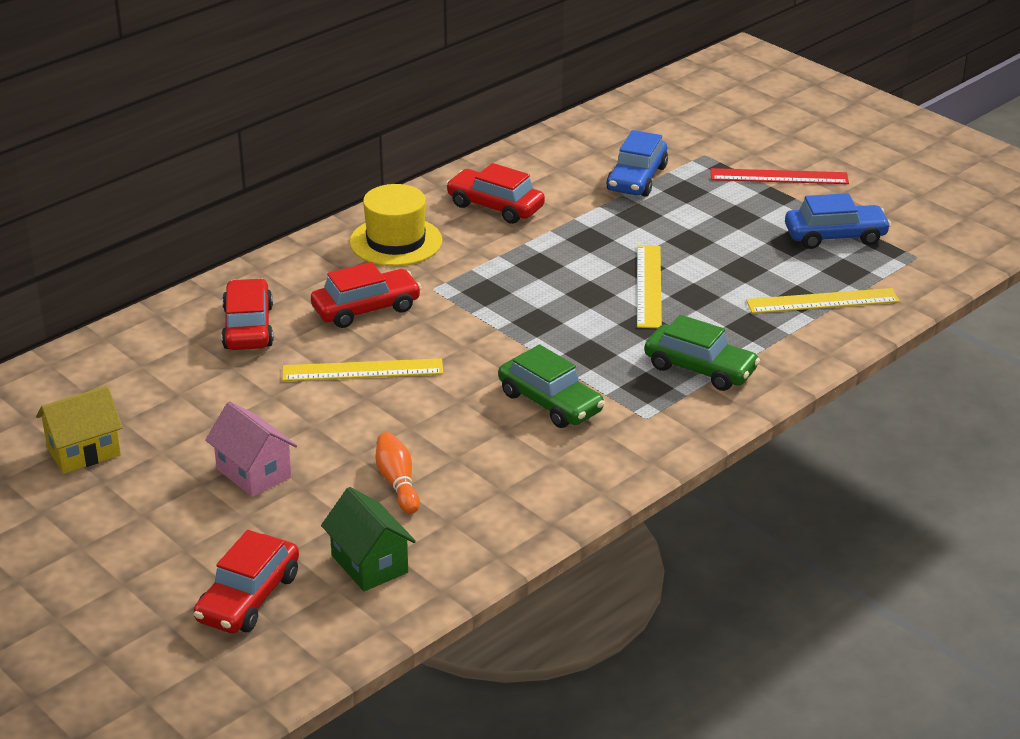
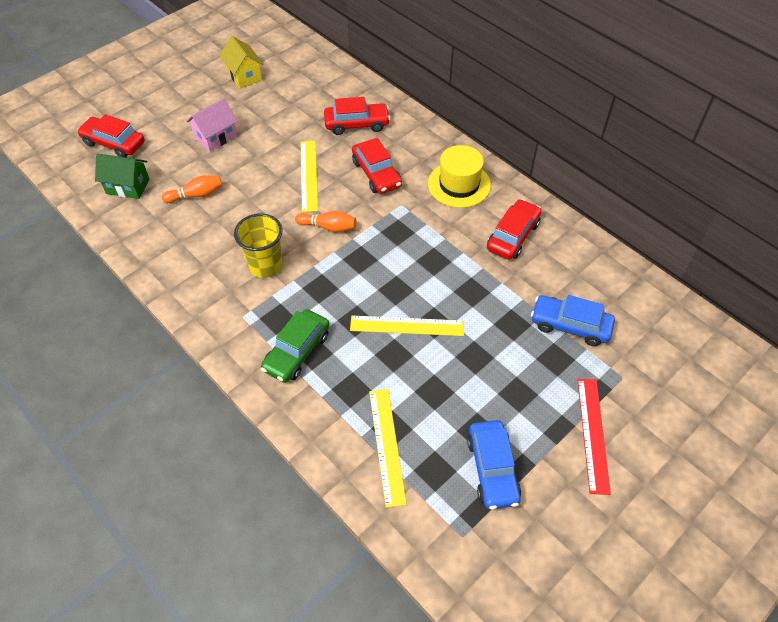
camera: 90 degrees right, 20 degrees up
(369, 564) = (128, 186): green house -> green house turned 45 degrees clockwise
(475, 349) = (328, 227): none -> orange bowling pin
(550, 402) = (265, 265): green car -> yellow cup

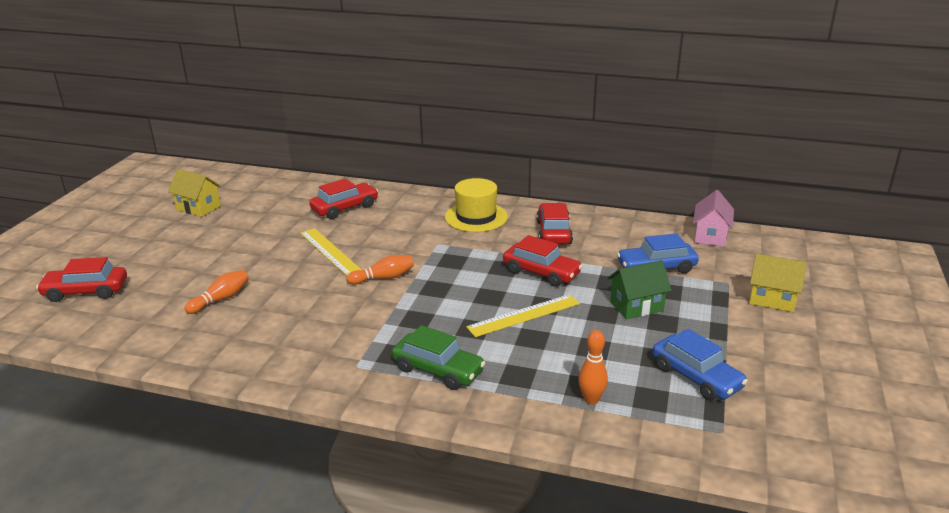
camera: 30 degrees left, 25 degrees down
(128, 186) = (132, 317): green house -> green house (636, 306)
(216, 137) = (205, 254): pink house -> pink house (710, 236)
(265, 265) = (345, 323): yellow cup -> none
(297, 351) = (438, 370): green car -> green car turned 60 degrees counterclockwise
(376, 174) = (395, 232): red car -> red car (541, 272)
(387, 445) = (591, 400): yellow ruler -> orange bowling pin
(593, 434) = (746, 323): red ruler -> none
(646, 419) = (772, 299): none -> yellow house

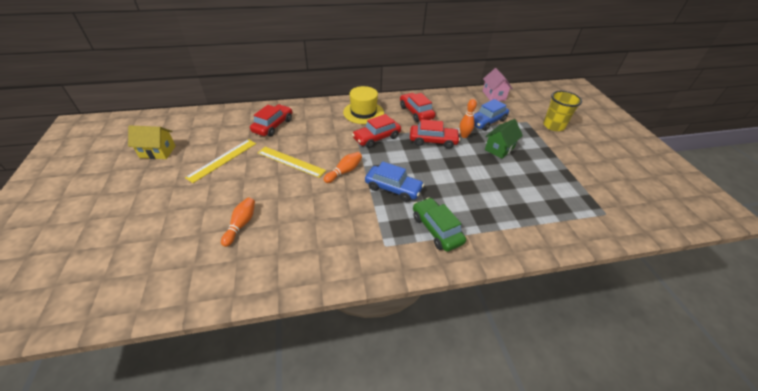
camera: 30 degrees left, 15 degrees up
(86, 291) = (113, 256): red car -> red car (376, 138)
(438, 370) = (436, 229): green car -> green car turned 120 degrees counterclockwise
(524, 315) = (449, 173): yellow ruler -> yellow ruler (222, 160)
(591, 400) = (533, 218): orange bowling pin -> orange bowling pin (464, 136)
(696, 377) = (565, 184): blue car -> blue car (393, 188)
(772, 299) = (553, 126): yellow house -> yellow cup

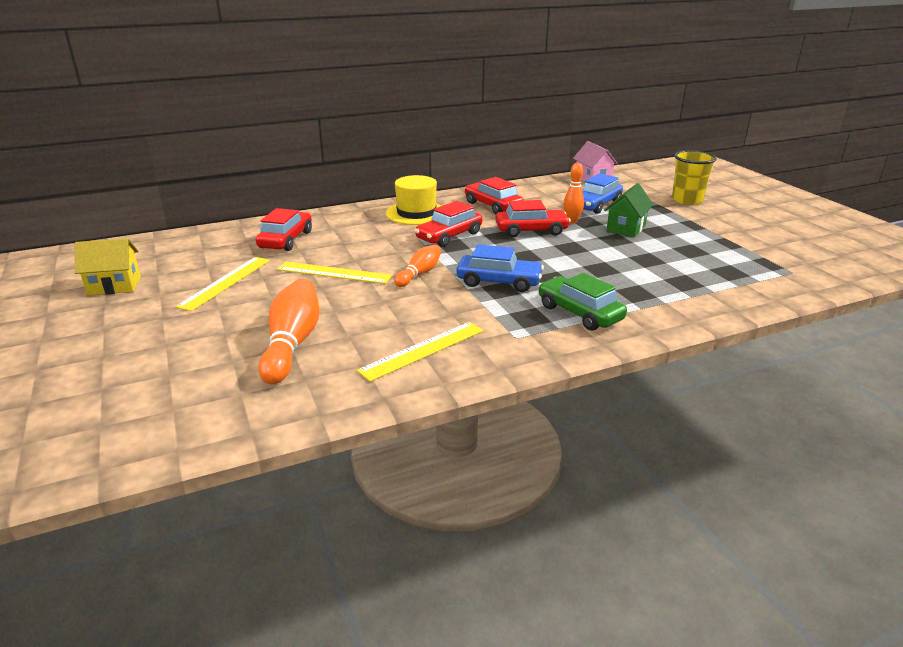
camera: 10 degrees left, 15 degrees down
(241, 225) = (292, 343): orange bowling pin -> orange bowling pin, size x1.70
(319, 247) = (423, 350): none -> yellow ruler

